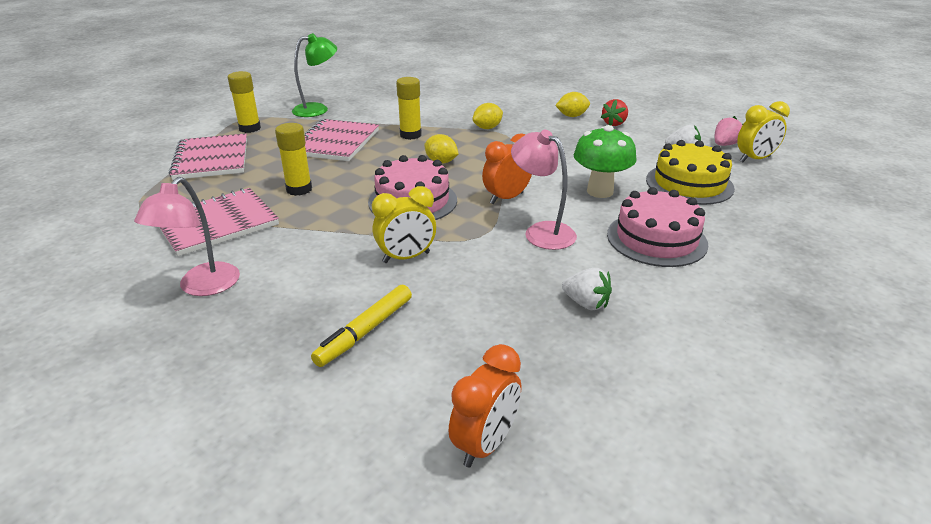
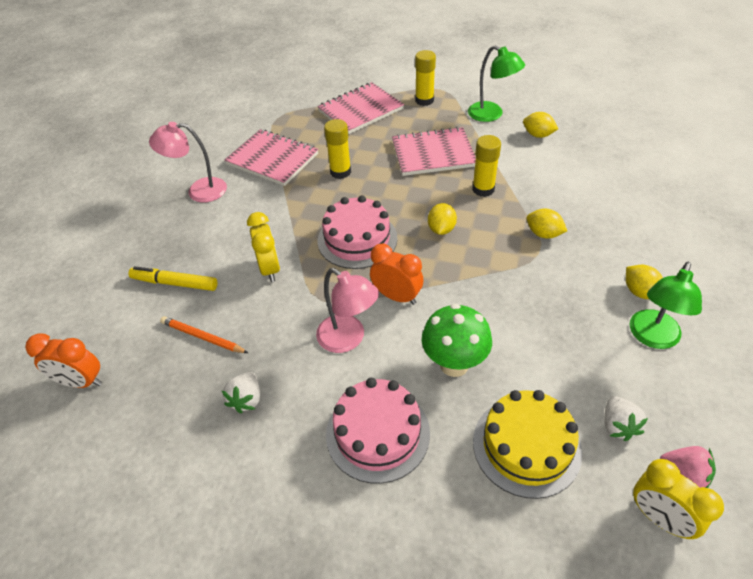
camera: 70 degrees right, 15 degrees up
(370, 101) = (538, 135): none -> yellow lemon
(406, 257) = (270, 269): yellow clock -> yellow clock turned 150 degrees counterclockwise
(477, 321) = (202, 337): none -> orange pencil
(541, 231) = (348, 339): pink lamp -> pink lamp turned 105 degrees clockwise
(614, 123) = (652, 337): red strawberry -> green lamp

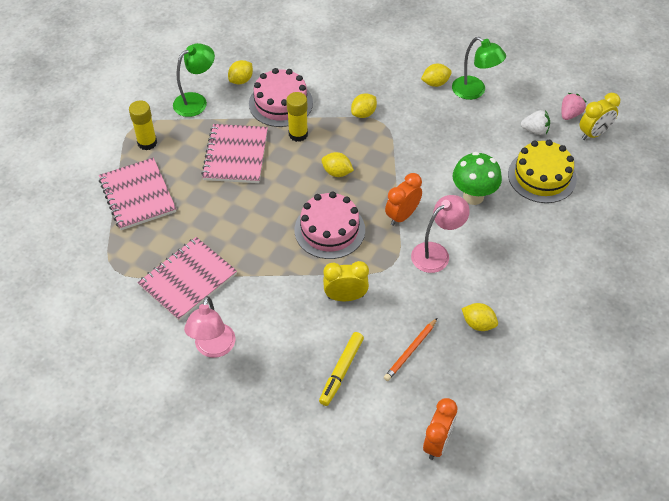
camera: 80 degrees left, 5 degrees up
(246, 399) = (478, 324): white strawberry -> yellow lemon
(340, 172) = (232, 227): yellow glue stick -> none
(377, 433) = (520, 249): pink cake -> pink cake (281, 103)

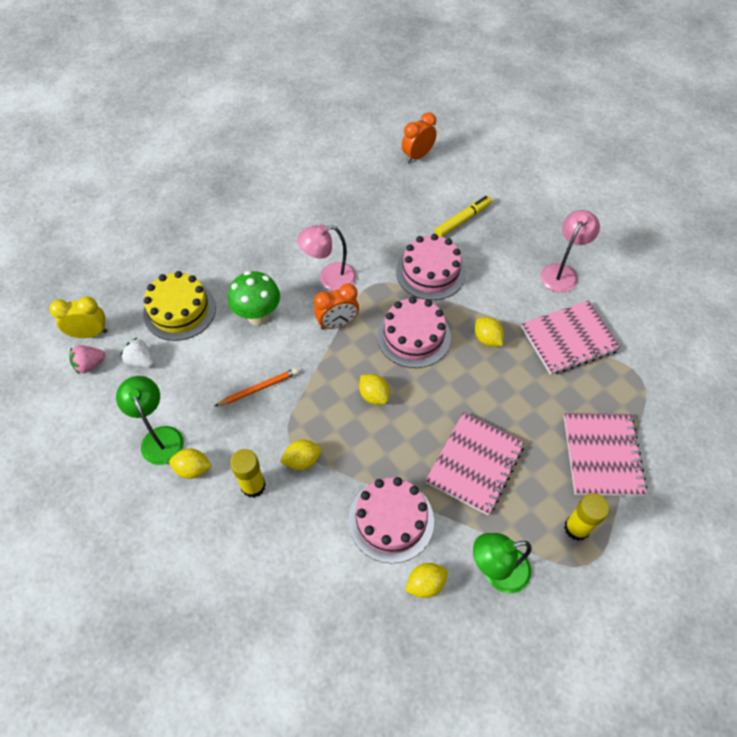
camera: 155 degrees left, 5 degrees up
(298, 134) = (391, 463): yellow glue stick -> yellow glue stick (253, 486)
(345, 297) = (430, 272): yellow clock -> pink cake
(410, 351) = (401, 214): orange pencil -> orange pencil (258, 388)
(478, 324) = (335, 214): yellow lemon -> yellow lemon (487, 339)

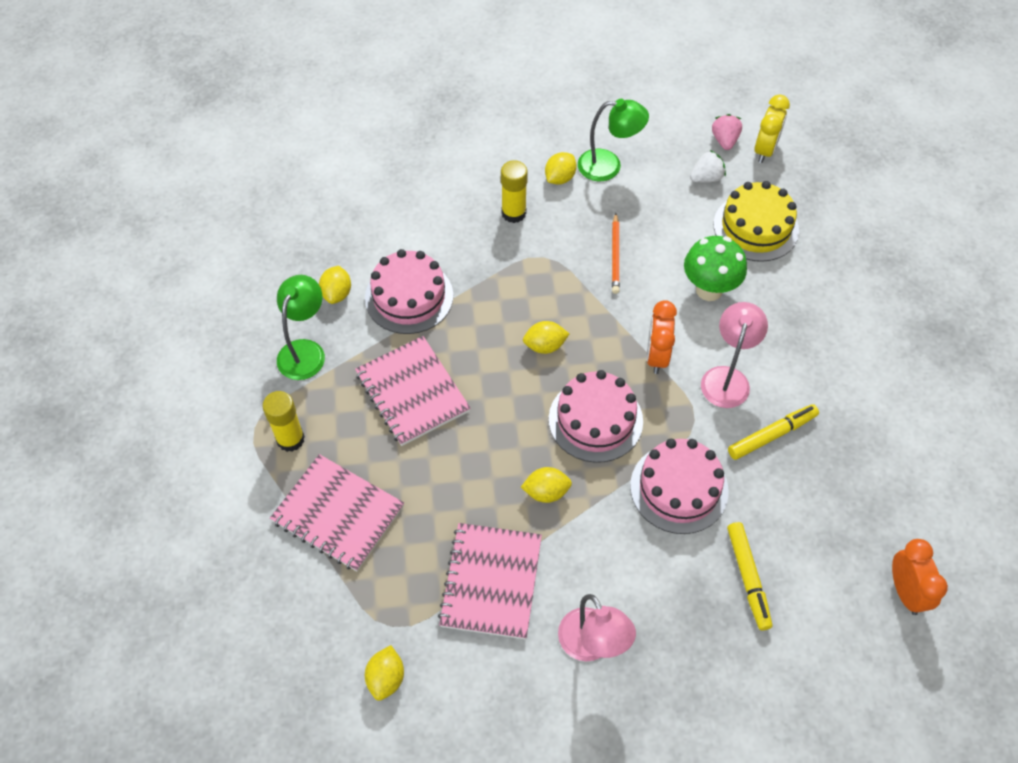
camera: 120 degrees right, 0 degrees up
(302, 460) = (513, 257): yellow lemon -> yellow lemon (386, 678)
(358, 241) = (771, 435): none -> yellow marker

